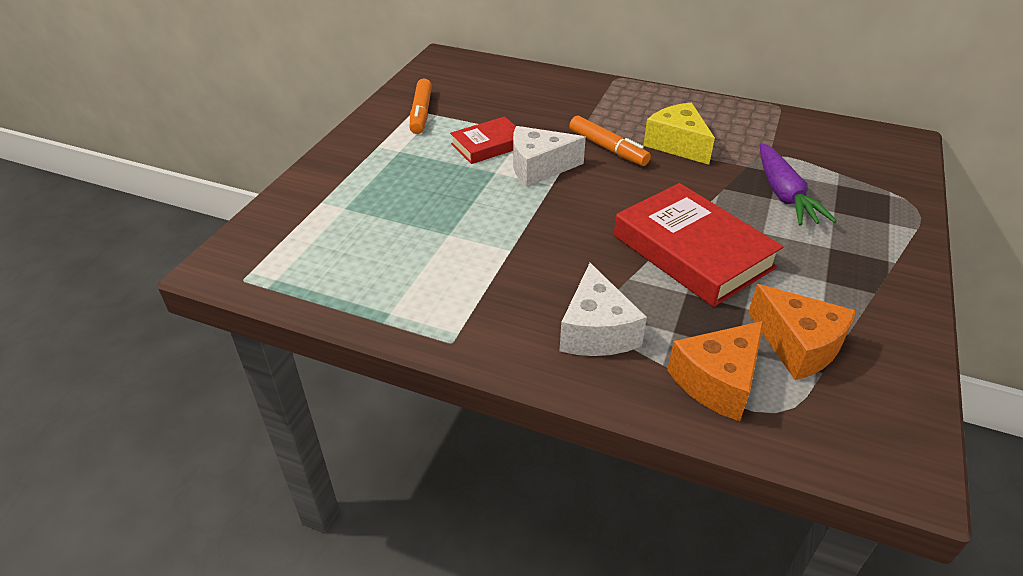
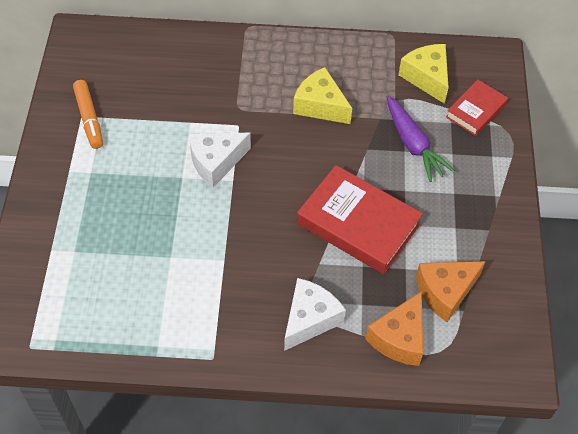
camera: 20 degrees left, 15 degrees up
(488, 145) = (164, 145): red book -> red book (475, 111)
(596, 331) = (310, 319): white cheese -> white cheese turned 120 degrees counterclockwise
(608, 148) = (265, 124): orange marker -> none
(798, 345) = (445, 292): orange cheese -> orange cheese turned 120 degrees clockwise
(813, 143) = (426, 78): none -> yellow cheese

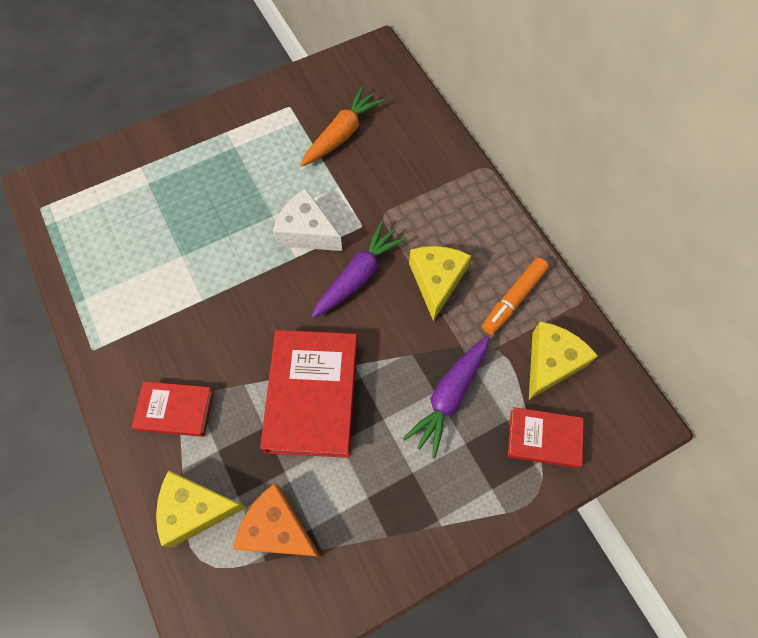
camera: 60 degrees right, 10 degrees up
(89, 118) = (291, 113): orange marker -> orange marker (513, 299)
(142, 96) = (341, 134): none -> orange carrot
(280, 149) = (358, 276): none -> purple carrot
(310, 319) = (175, 410): white cheese -> red book
(399, 338) = (196, 509): orange cheese -> yellow cheese

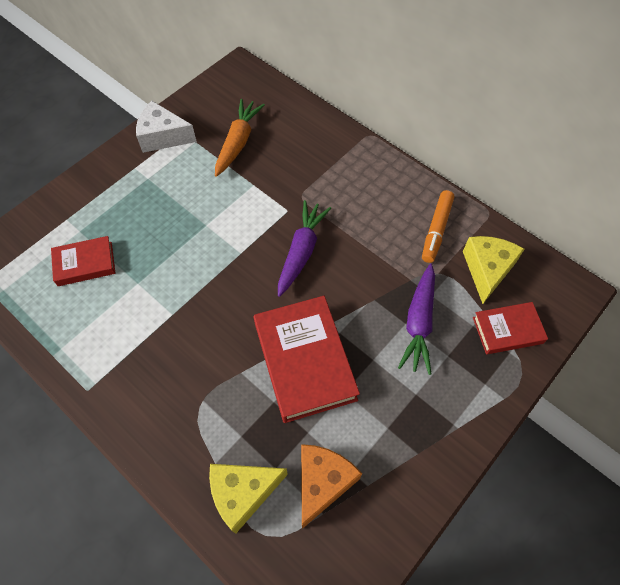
camera: 20 degrees left, 5 degrees down
(175, 410) = (188, 415): red book -> red book (85, 263)
(277, 529) = (322, 482): orange cheese -> orange cheese turned 105 degrees clockwise
(307, 232) = (242, 229): white cheese -> white cheese (163, 136)
(436, 281) = (368, 236): yellow cheese -> none

